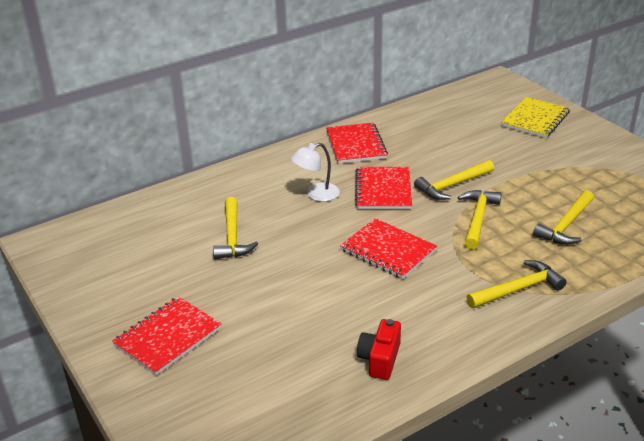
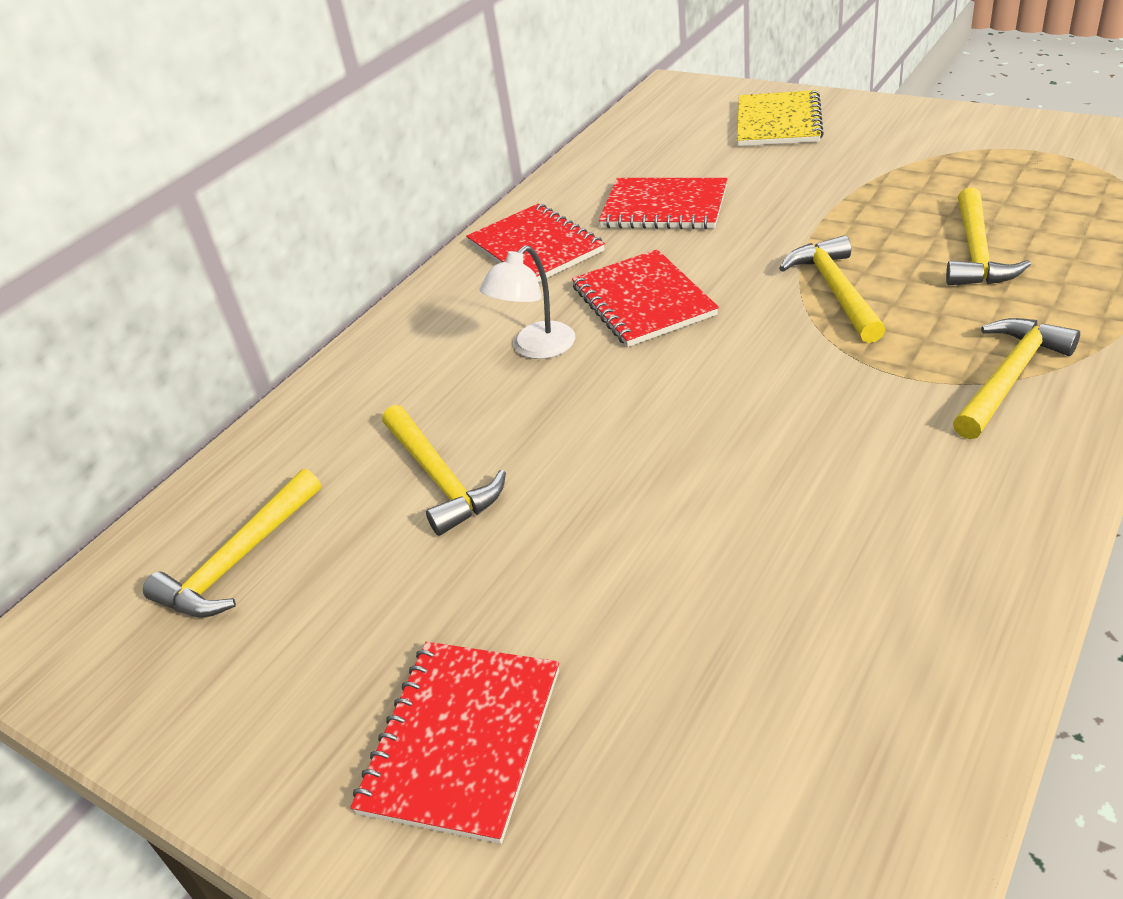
camera: 20 degrees left, 5 degrees up
(380, 359) = (908, 601): red camera -> none
(388, 250) = (740, 396): red notebook -> red notebook (664, 207)
(452, 185) = (747, 255): yellow hammer -> yellow hammer (239, 560)

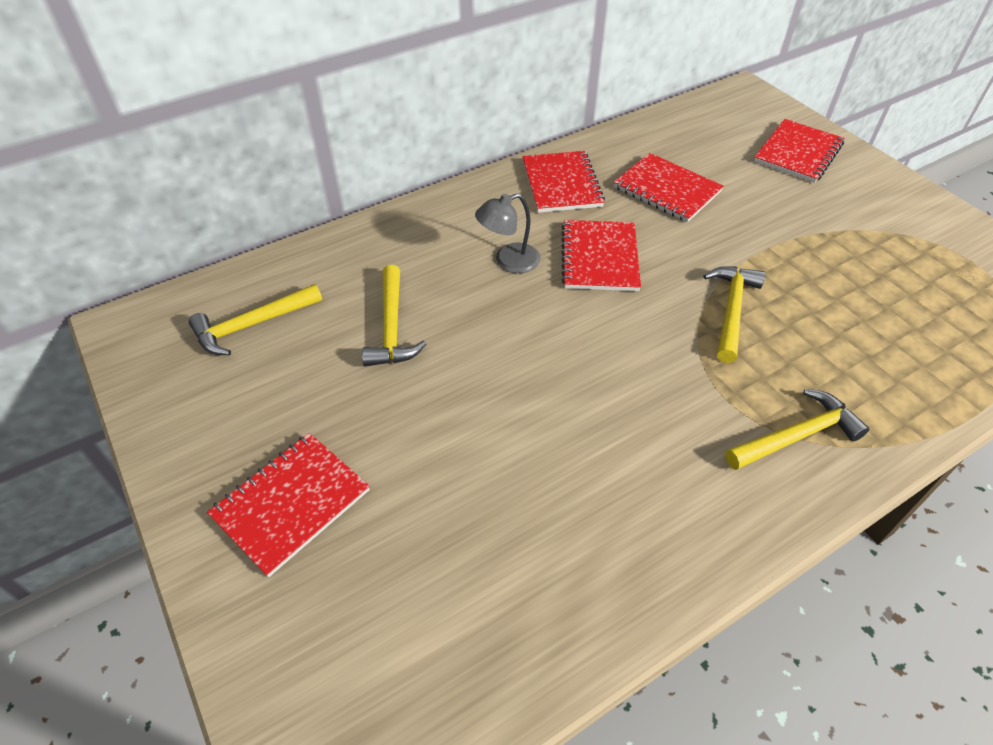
camera: 20 degrees right, 10 degrees up
(535, 348) = (508, 261): white lamp -> grey lamp
(778, 122) = (798, 153): yellow notebook -> red notebook
(976, 252) = (855, 326): yellow hammer -> none

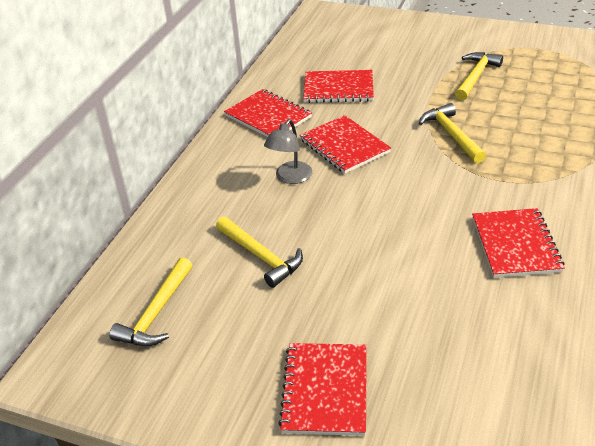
camera: 35 degrees left, 10 degrees down
(796, 436) = (554, 177): yellow hammer -> yellow hammer (475, 77)
(798, 153) = (390, 33): red notebook -> red notebook (515, 245)

